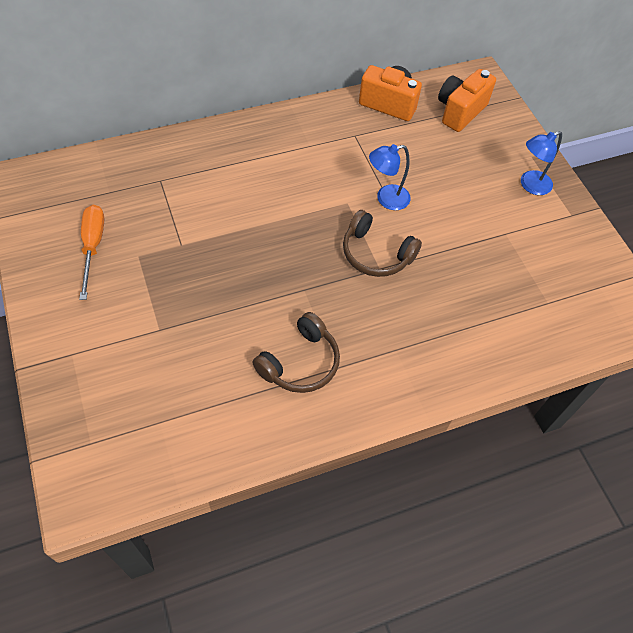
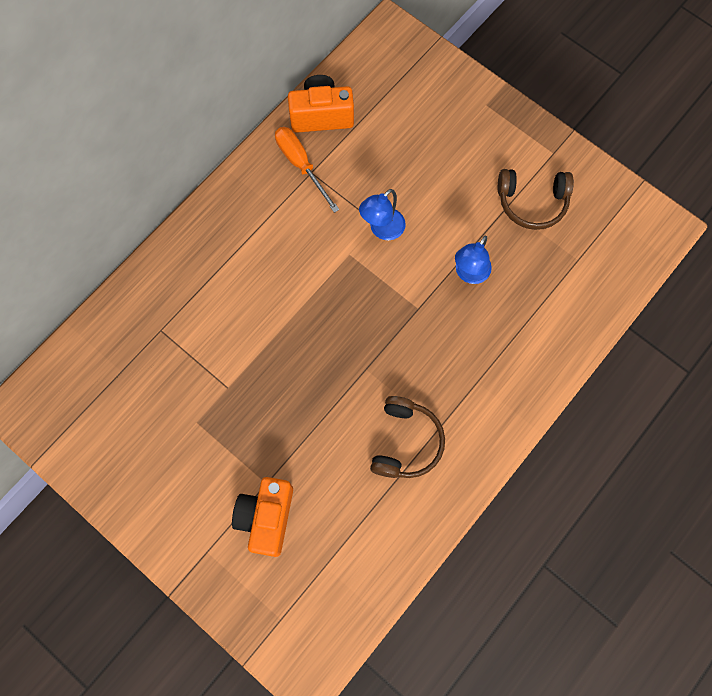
camera: 25 degrees left, 15 degrees up
(93, 247) = (148, 438): orange screwdriver -> orange screwdriver (301, 165)
(376, 254) = (406, 295): brown headphones -> brown headphones (532, 202)
(460, 111) = (393, 87): orange camera -> orange camera (266, 517)
(530, 185) = (502, 140): blue lamp -> blue lamp (469, 274)

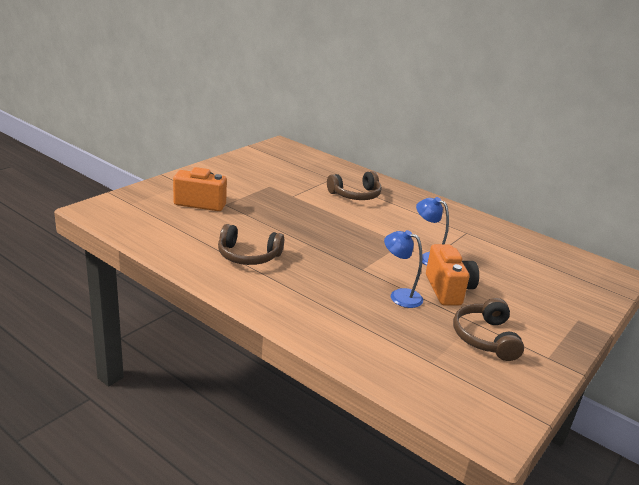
camera: 85 degrees right, 45 degrees down
(215, 299) = (355, 195): none -> brown headphones
(301, 165) = (470, 229): orange screwdriver -> none
(321, 115) = (517, 239): orange camera -> orange camera (448, 290)

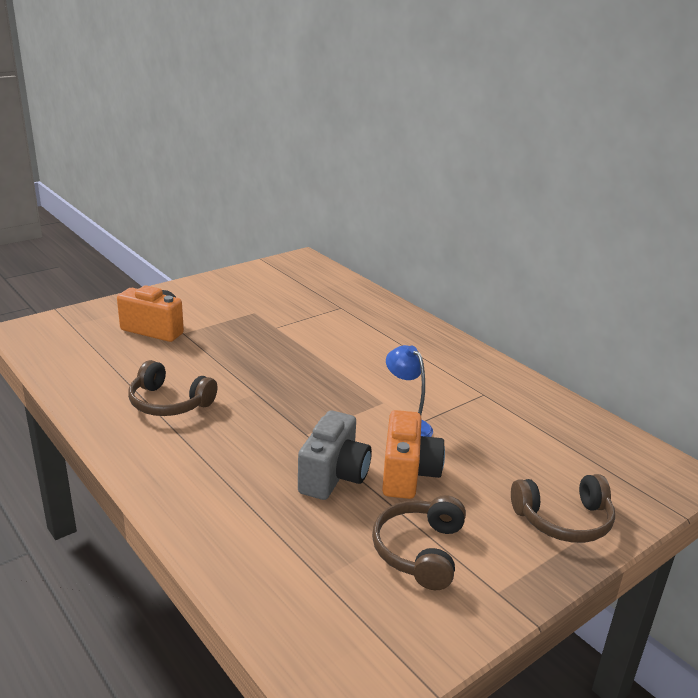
camera: 15 degrees right, 0 degrees up
(355, 195) = (359, 331): brown headphones -> brown headphones (563, 520)
(399, 296) = (333, 476): blue lamp -> grey camera

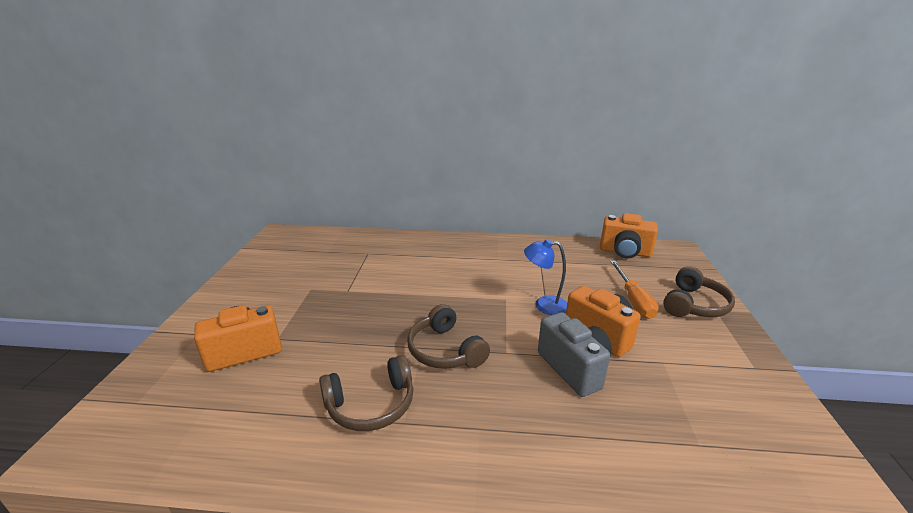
camera: 45 degrees left, 0 degrees up
(420, 551) = (693, 376): brown headphones -> brown headphones (445, 350)
(504, 475) = (633, 300): none -> orange screwdriver
(602, 439) = (625, 252): none -> orange camera

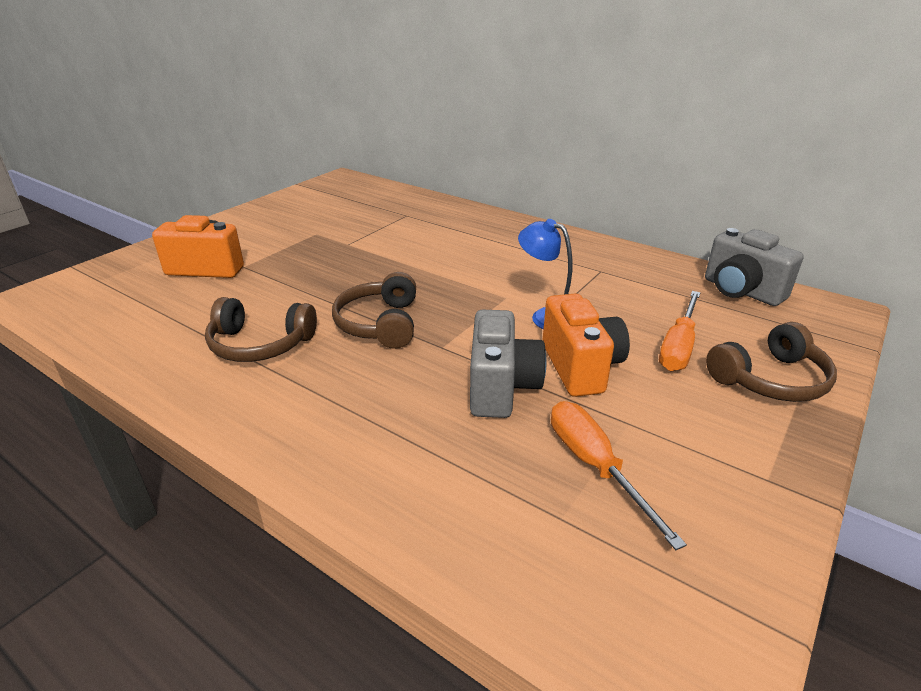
camera: 30 degrees right, 5 degrees up
(625, 252) = (741, 291): orange camera -> grey camera
(678, 400) = (595, 466): none -> orange screwdriver

